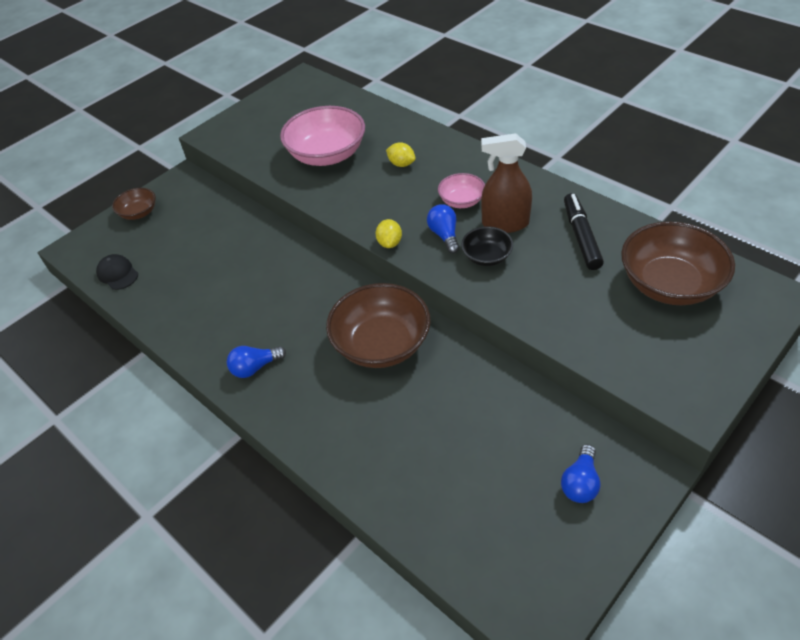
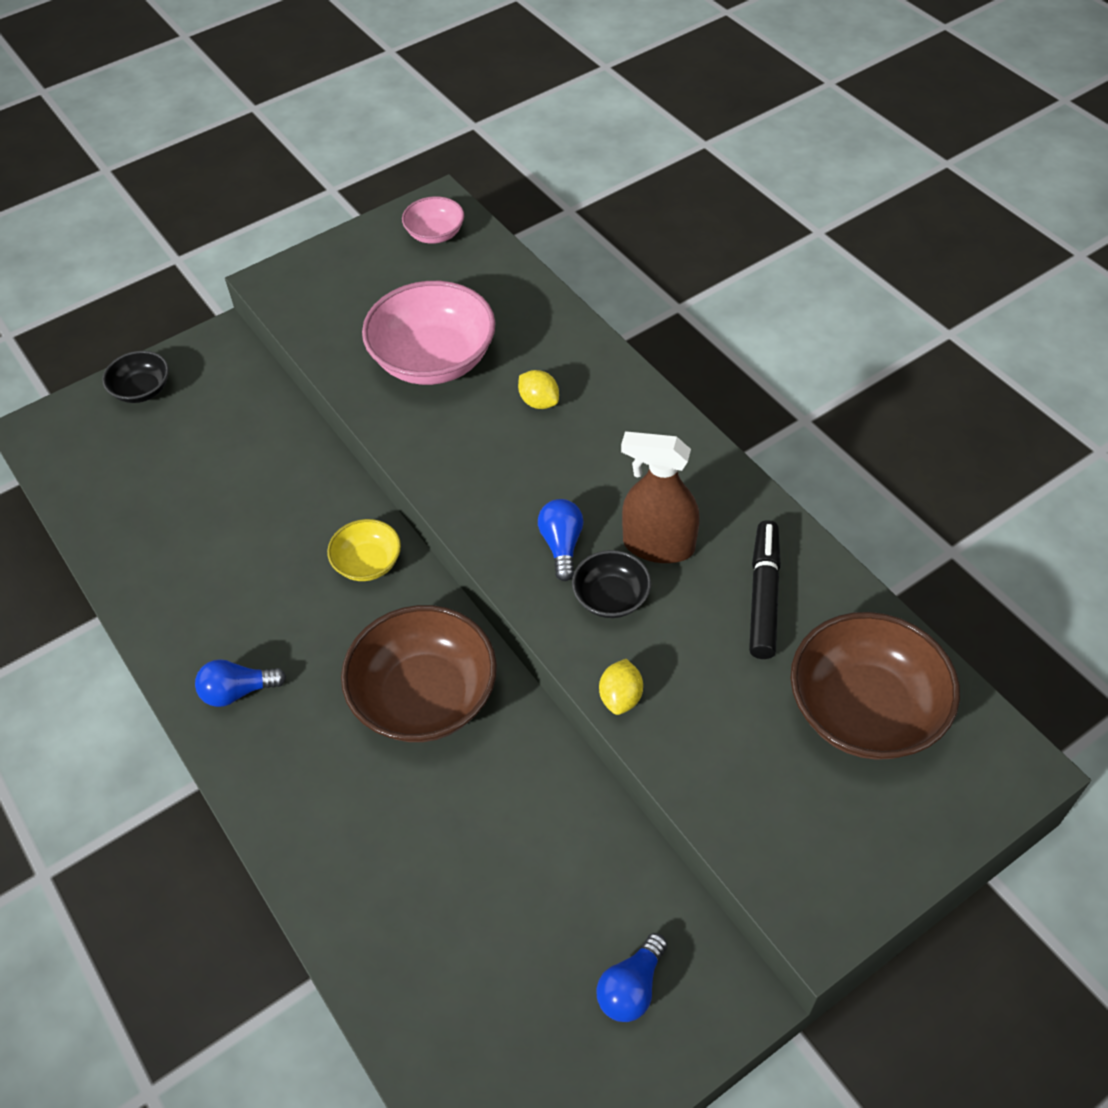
camera: 10 degrees right, 5 degrees up
(117, 274) = (87, 489): black cap -> none
(139, 213) = (142, 390): brown bowl -> black bowl
(318, 277) = (367, 563): none -> yellow bowl
(389, 243) = (477, 539): yellow lemon -> yellow lemon (620, 697)
(461, 201) = (607, 490): pink bowl -> pink bowl (435, 234)

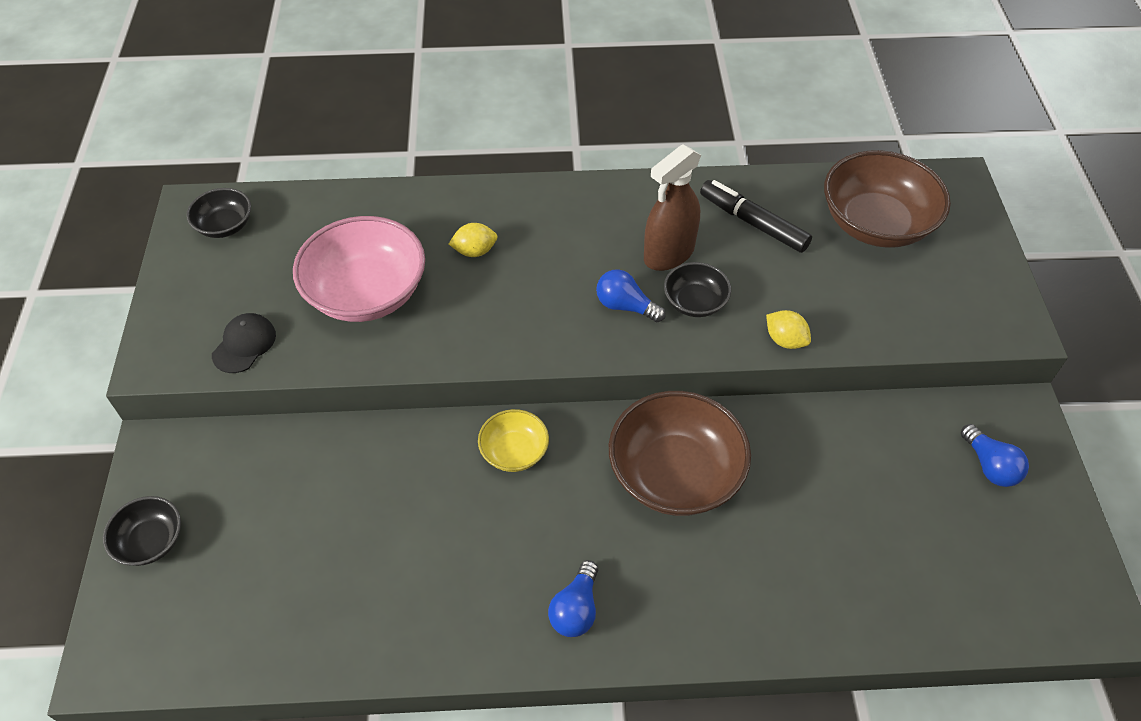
camera: 60 degrees left, 0 degrees up
(324, 320) = (244, 344): none -> black cap
(435, 234) = (225, 225): pink bowl -> black bowl

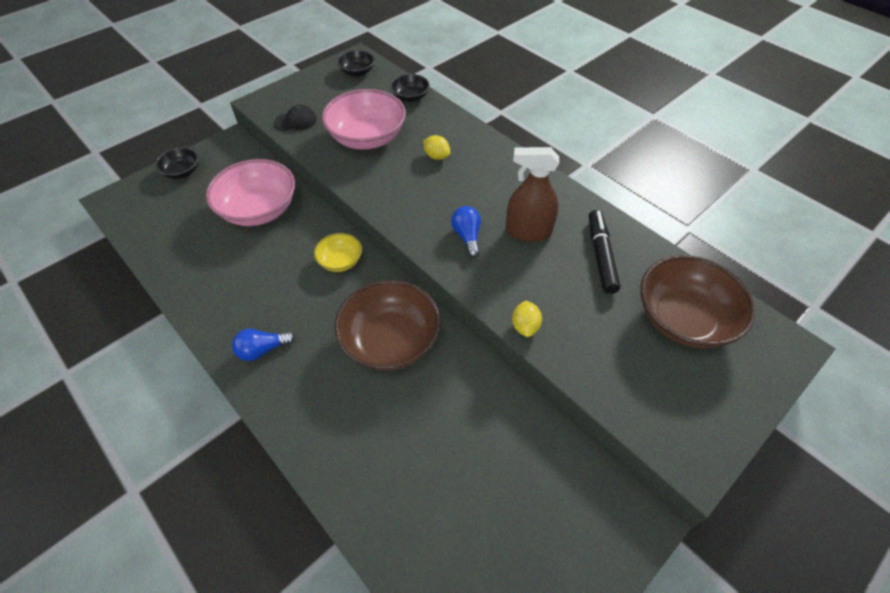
camera: 50 degrees right, 0 degrees up
(334, 488) = (259, 210): none -> pink bowl
(695, 302) = (505, 265): black bowl -> black bowl (410, 97)
(989, 466) = (567, 524): blue light bulb -> none

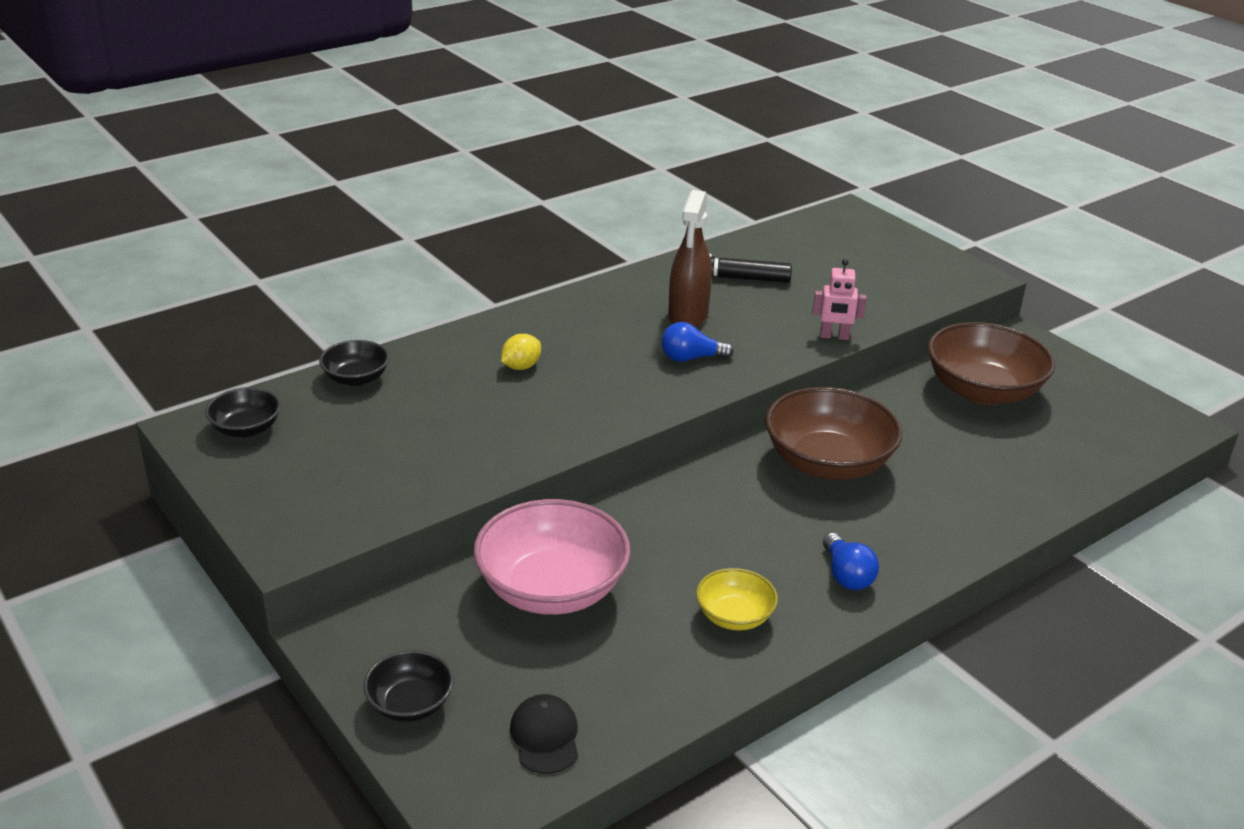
camera: 85 degrees left, 20 degrees down
(296, 121) = (371, 502): black cap -> black cap (545, 736)
(340, 261) = (685, 501): yellow bowl -> yellow bowl (734, 616)
(367, 138) = (452, 426): pink bowl -> none
(525, 326) = (834, 337): yellow lemon -> pink robot
(683, 319) = (821, 251): brown bowl -> brown bowl (982, 391)

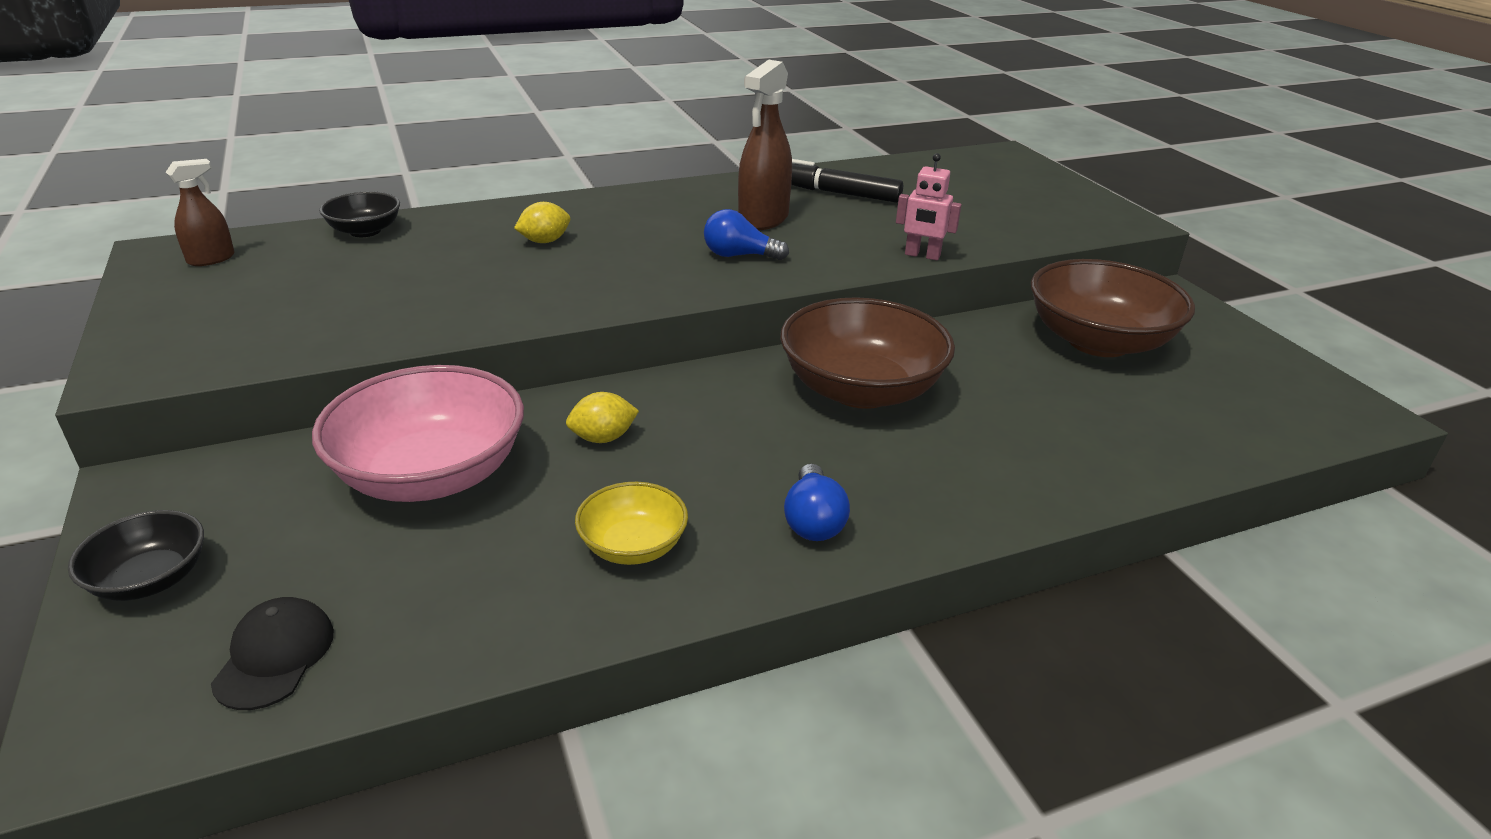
camera: 15 degrees right, 0 degrees up
(246, 429) = (211, 259): black bowl -> brown spray bottle
(659, 537) = (603, 438): none -> yellow lemon

